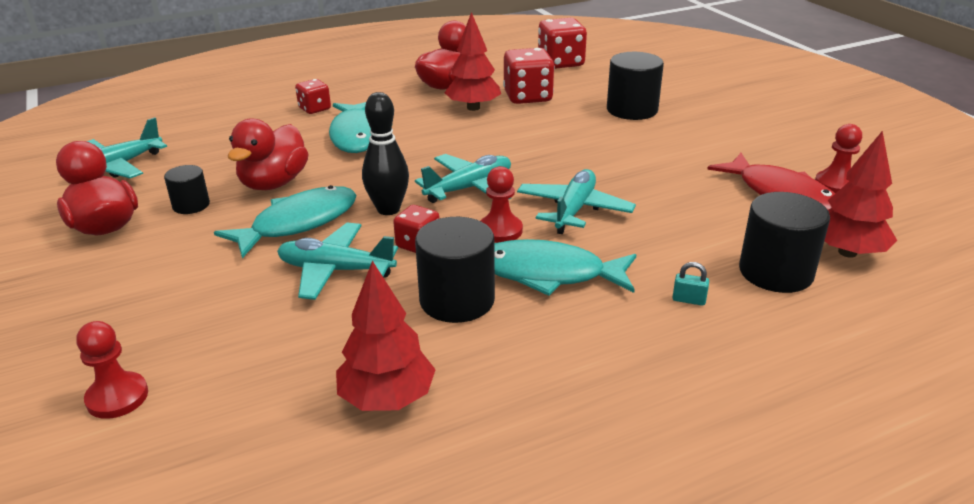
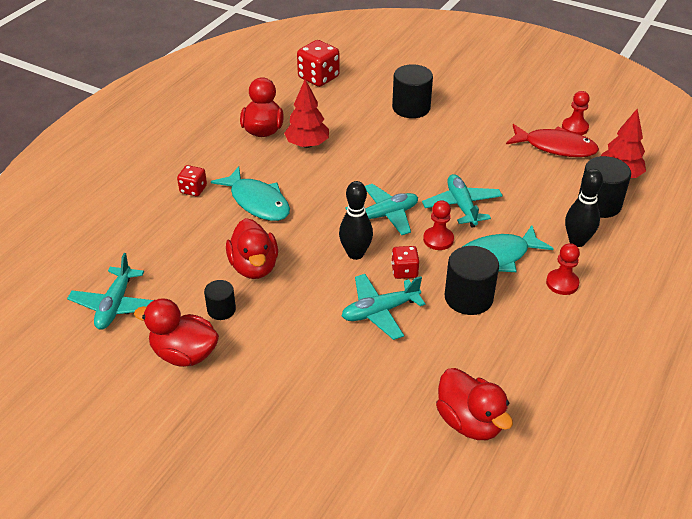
camera: 35 degrees left, 10 degrees up
(117, 397) = (367, 449): red pawn -> red pawn (562, 283)
(266, 434) = (469, 422): none -> red duck
(298, 223) = (313, 290): turquoise fish -> none
(387, 398) = (502, 372): red tree -> none
(469, 188) = (385, 215): turquoise plane -> turquoise plane turned 45 degrees clockwise
(528, 97) = (332, 120): red dice -> none
(689, 300) = (577, 241): turquoise padlock -> black bowling pin

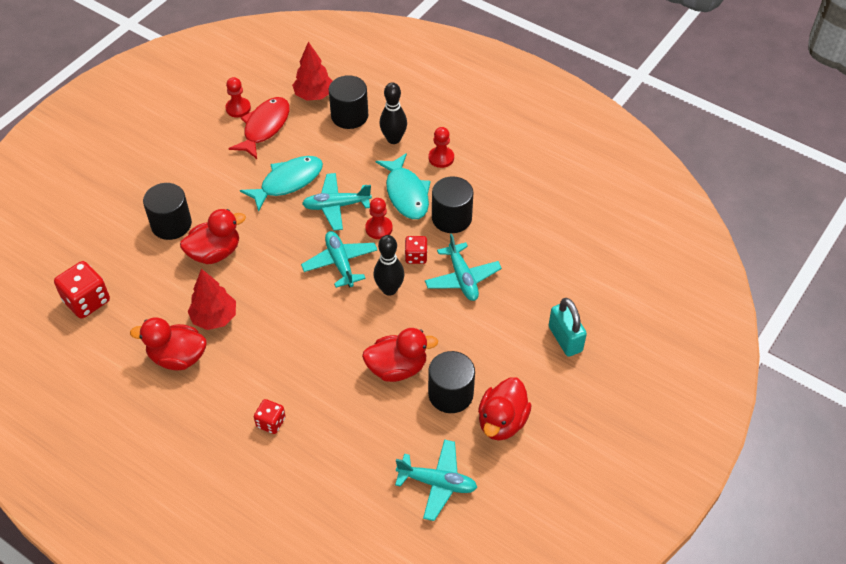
camera: 85 degrees left, 10 degrees up
(221, 310) = (450, 394): black cylinder -> black cylinder, size x1.73
(257, 202) = (302, 364): turquoise fish -> turquoise fish (288, 182)
(300, 411) = (565, 339): none -> turquoise padlock
(469, 422) = (576, 236): red duck -> red duck (215, 253)

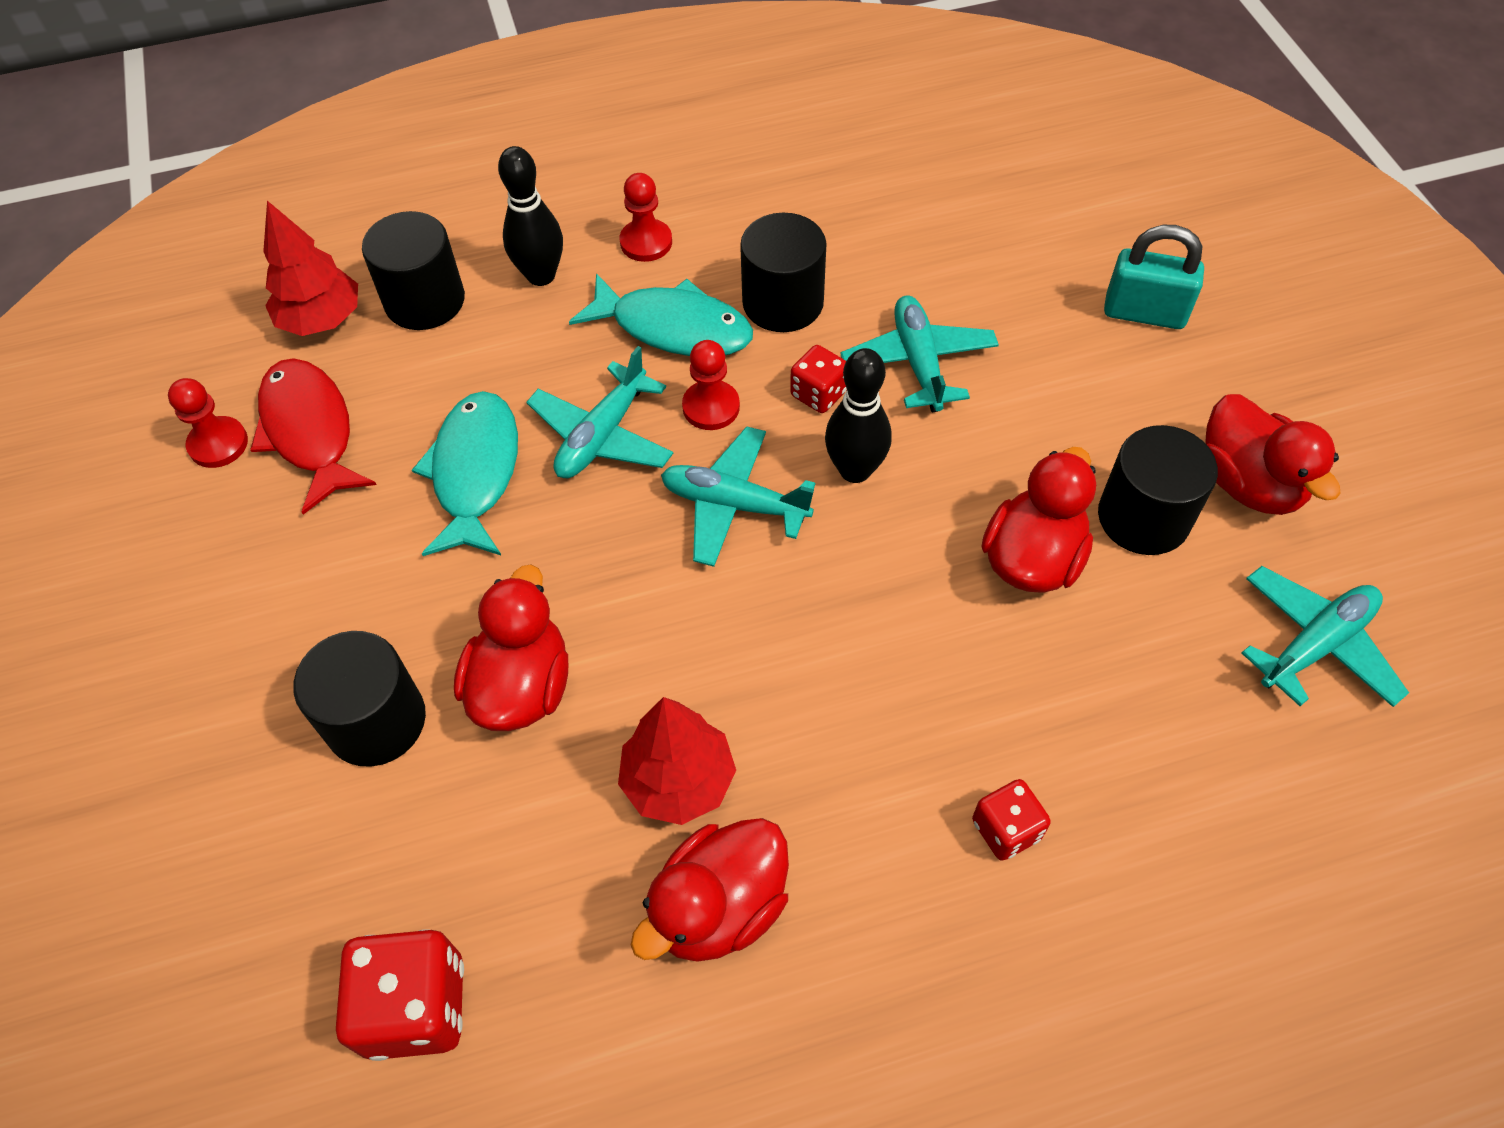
camera: 50 degrees left, 5 degrees up
(462, 278) = (918, 362): turquoise plane -> turquoise plane turned 120 degrees counterclockwise

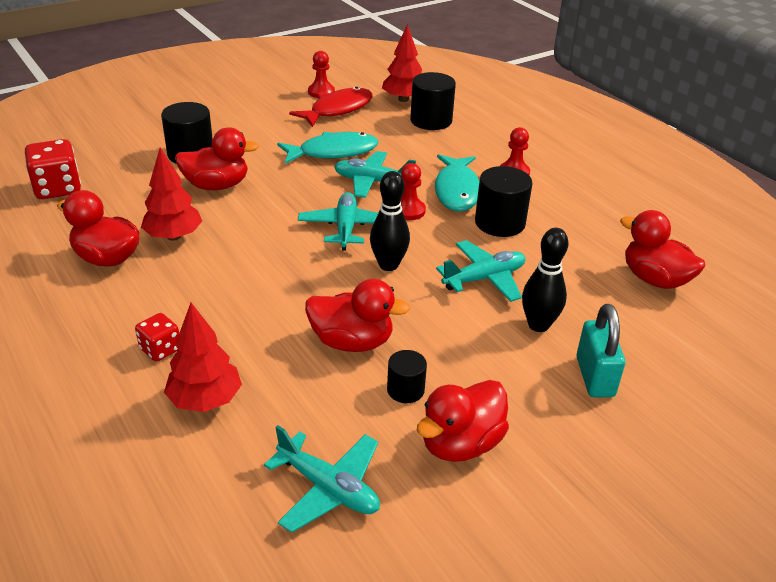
camera: 70 degrees right, 20 degrees down
(541, 275) = (468, 147): black bowling pin -> black bowling pin (538, 325)
(818, 394) = (438, 245): red dice -> none
(963, 185) = (654, 279): none -> red duck
(1134, 774) = (205, 400): none -> red tree
(1143, 517) = (405, 390): black cylinder -> black cylinder, size x0.58

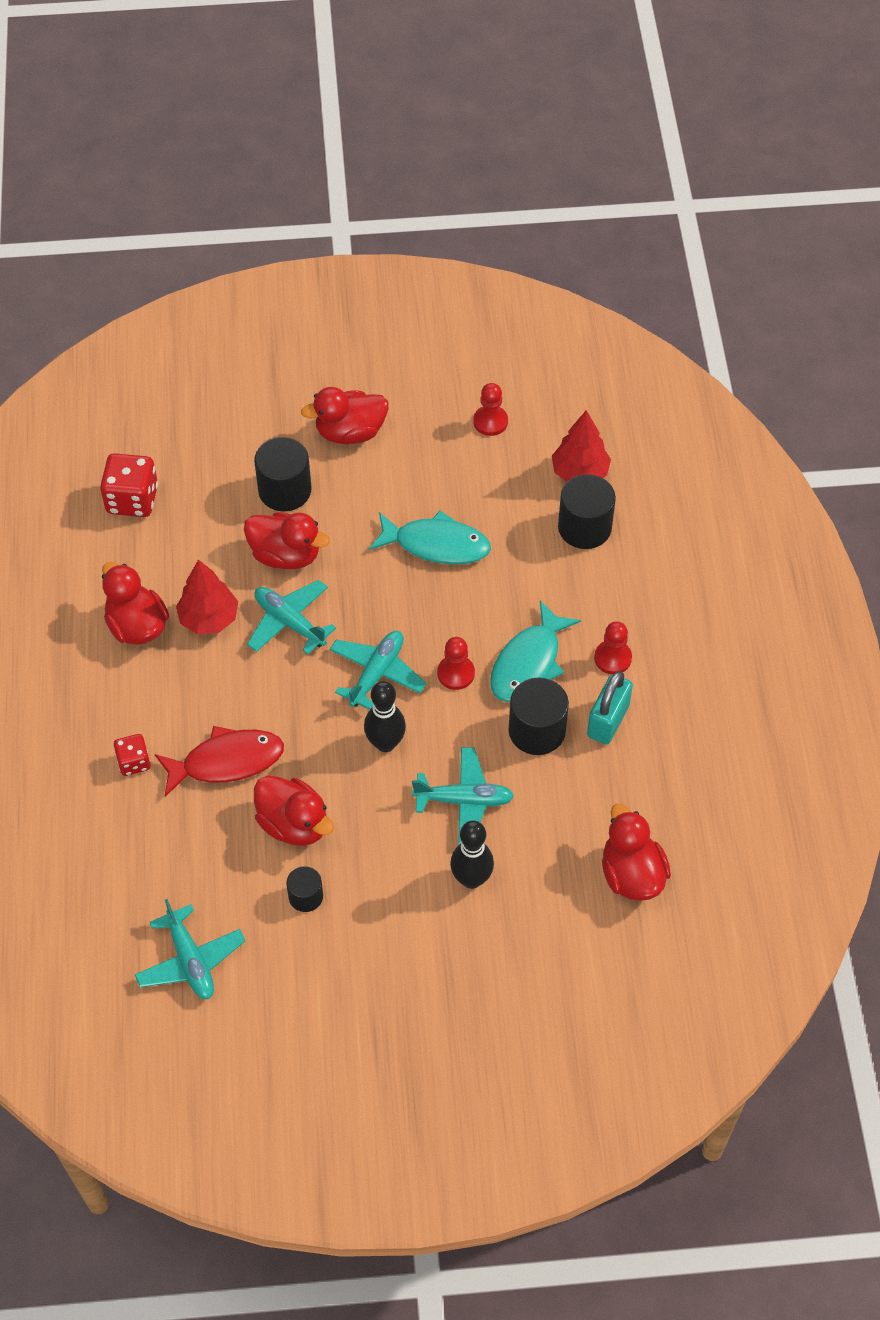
camera: 30 degrees right, 20 degrees up
(205, 400) = (144, 834): red tree -> none
(338, 110) = (489, 465): red fish -> red fish (227, 762)
(372, 182) = (447, 612): turquoise plane -> turquoise plane (289, 622)
(460, 444) = (314, 969): red duck -> red duck (350, 432)
(594, 377) = (475, 957): turquoise padlock -> turquoise padlock (608, 720)

